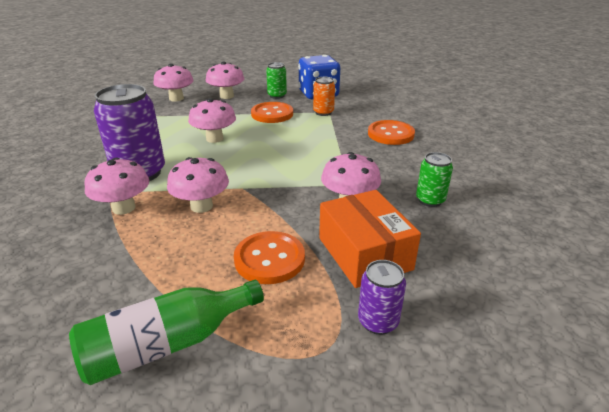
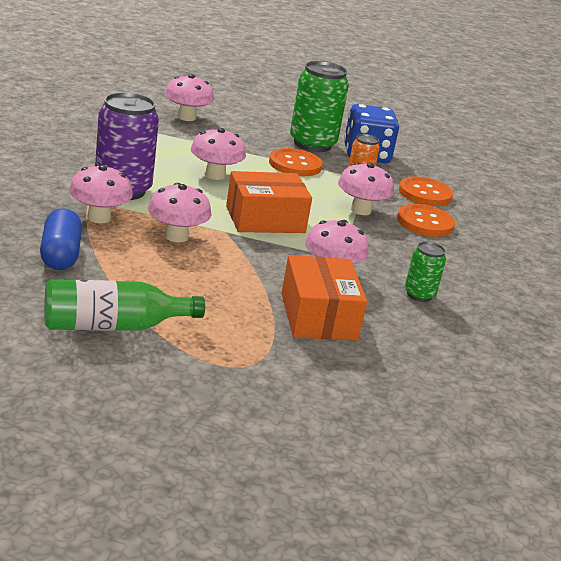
camera: 10 degrees right, 5 degrees down
(91, 263) = (60, 254): none -> blue capsule
(226, 96) = (249, 129): pink mushroom -> pink mushroom (361, 210)
(269, 259) = (225, 296): orange button -> orange button (425, 194)
(271, 166) = (265, 219): none -> orange box
(277, 95) = (312, 144): green can -> green can, size x1.93
(378, 321) = (298, 363): purple can -> none

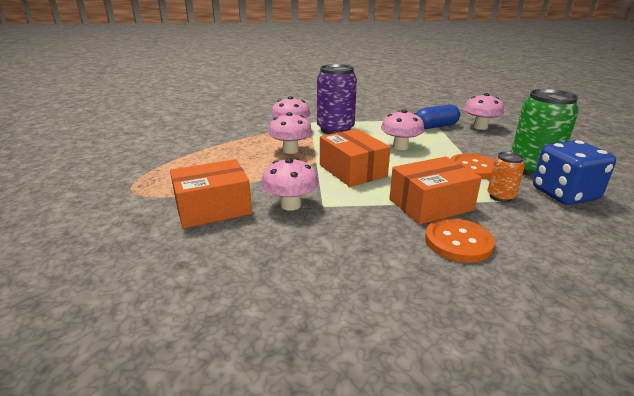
camera: 80 degrees right, 0 degrees up
(60, 254) = (237, 131): blue capsule -> blue capsule (436, 126)
(113, 326) = (166, 153): green bottle -> none
(361, 210) = (430, 205): pink mushroom -> orange box
(419, 295) = (288, 252): green can -> none
(425, 194) = (534, 235): orange button -> none

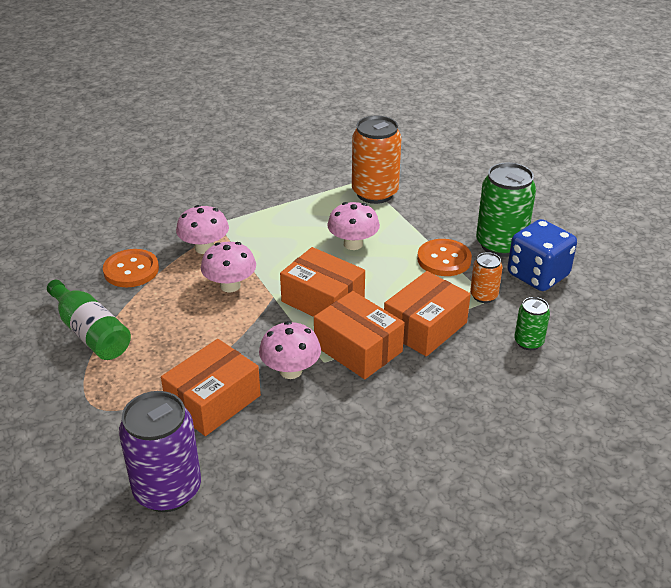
camera: 25 degrees left, 10 degrees up
(176, 154) = (90, 333): none -> green bottle
(335, 130) = (259, 231): purple can -> purple can (167, 490)
(359, 204) = (358, 348): none -> orange box
(436, 126) = (375, 193): blue capsule -> orange can
(458, 242) = (467, 366): orange button -> orange button (131, 270)
(480, 127) = (424, 181): pink mushroom -> none
(536, 239) = (528, 342): none -> green can

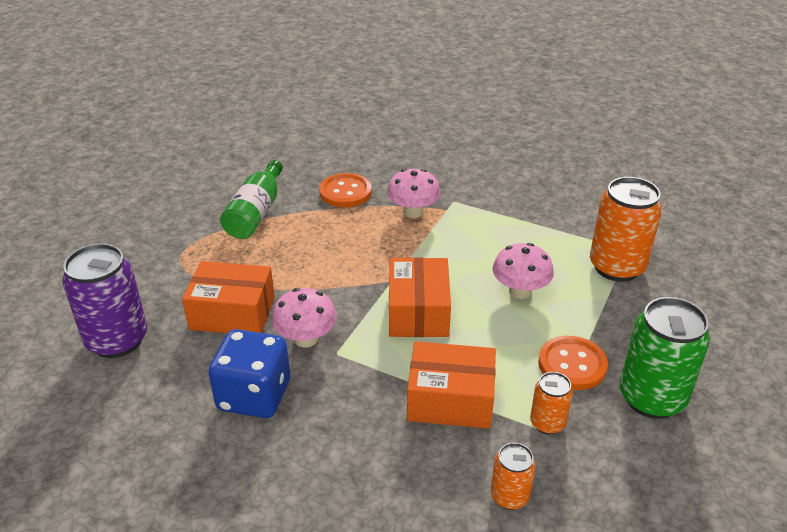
camera: 55 degrees right, 0 degrees up
(230, 285) = (380, 250): pink mushroom -> none
(358, 348) = (374, 367): orange box -> none
(528, 342) = (509, 496): green can -> orange can
(538, 275) = (635, 454): blue dice -> blue dice (254, 395)

